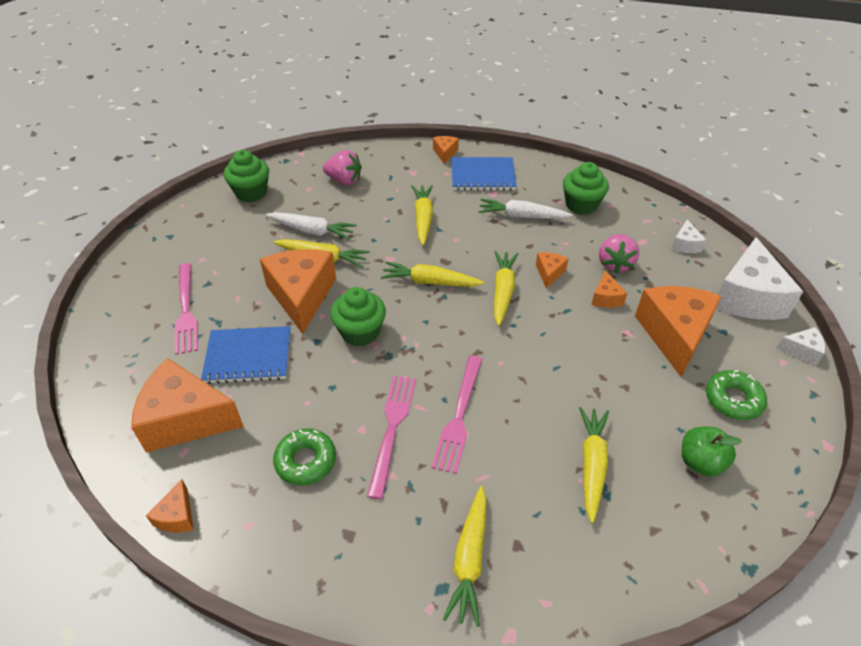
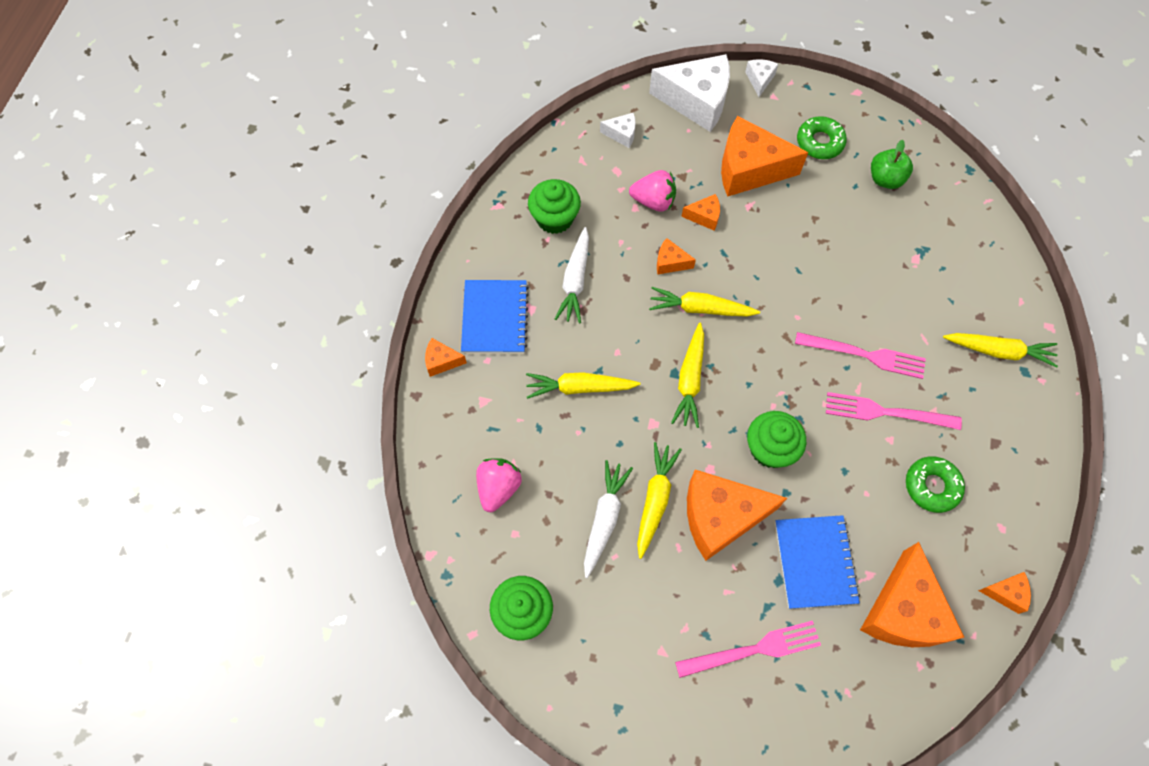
camera: 90 degrees left, 20 degrees up
(592, 464) = (899, 255): yellow carrot -> none

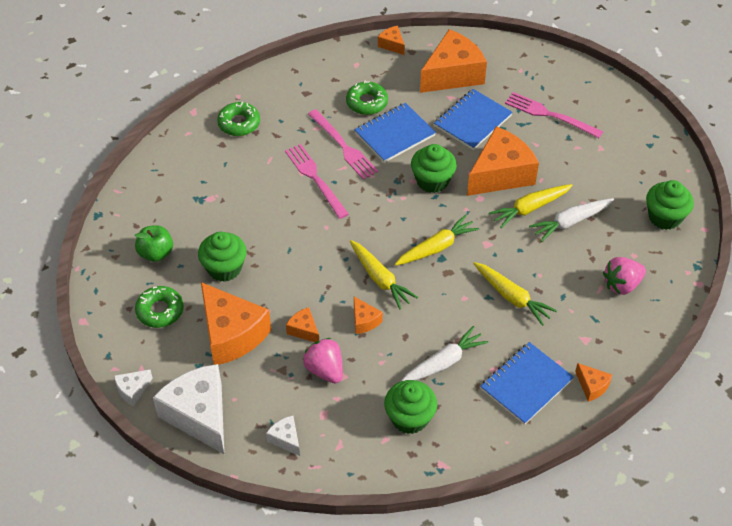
camera: 135 degrees left, 15 degrees down
(720, 517) = (500, 174): orange cheese -> orange cheese turned 75 degrees counterclockwise
(822, 212) = (224, 268): none -> green cupcake
(862, 471) = (394, 134): none -> blue notebook
(999, 351) = (239, 123): yellow carrot -> green donut

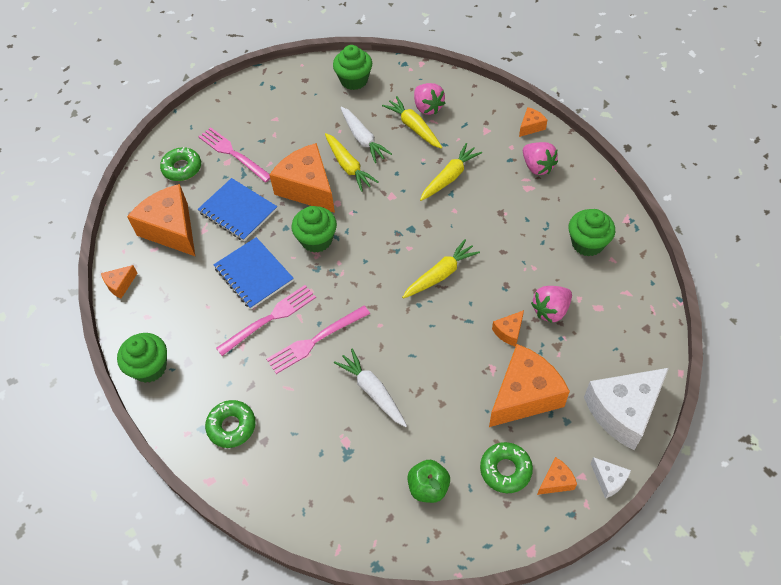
camera: 90 degrees left, 5 degrees up
(224, 268) = (442, 413): green cupcake -> green cupcake (150, 367)
(286, 439) = (631, 334): white cheese -> none
(364, 321) = (491, 283): orange cheese -> orange cheese (556, 481)
(367, 102) = (206, 302): green donut -> green donut (182, 168)
(436, 247) = (399, 233): yellow carrot -> yellow carrot (413, 127)
(443, 363) = (526, 222): white carrot -> white carrot (372, 391)
(526, 384) = (537, 167): blue notebook -> pink strawberry
(549, 115) = (233, 153): pink fork -> pink fork turned 105 degrees clockwise

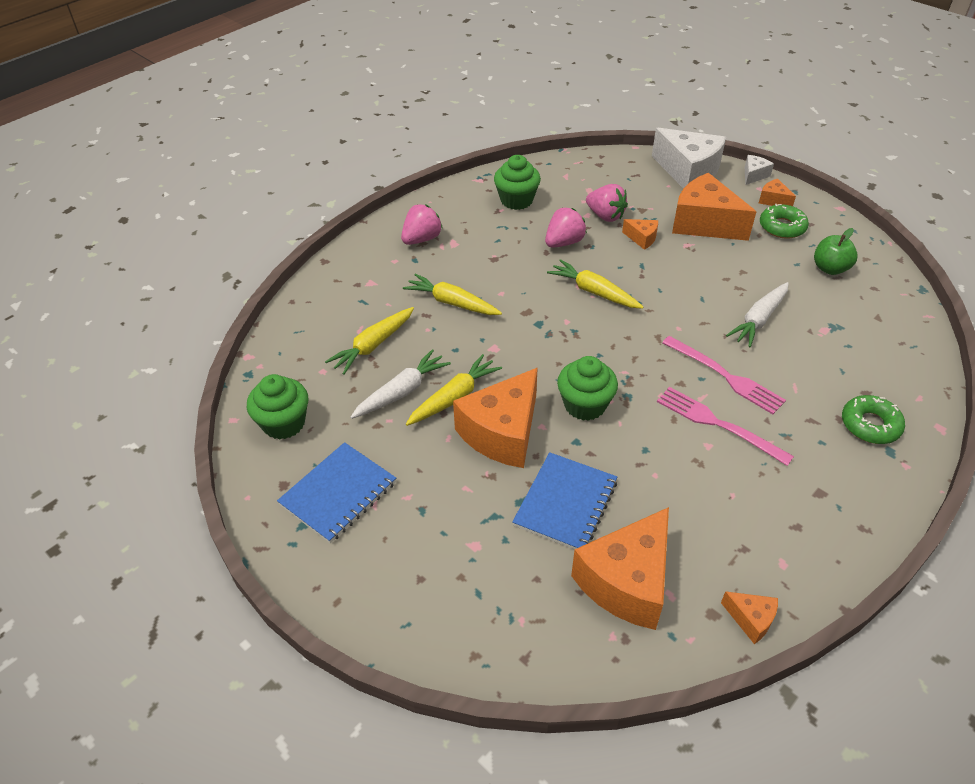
camera: 105 degrees left, 10 degrees down
(150, 367) = (851, 532): green cupcake -> none
(182, 168) = (502, 607): green donut -> none
(233, 153) = (456, 541): pink fork -> none
(254, 274) = (662, 457): blue notebook -> blue notebook (338, 494)
(427, 107) = (335, 337): pink strawberry -> pink strawberry (564, 242)
(531, 127) = (360, 249): orange cheese -> none

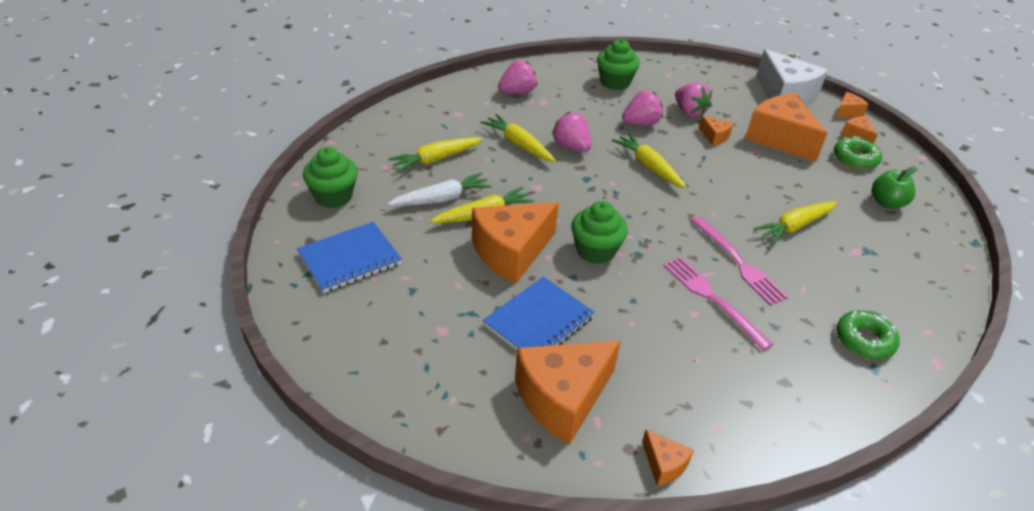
camera: 15 degrees right, 5 degrees down
(507, 290) = (571, 146): none -> pink strawberry
(754, 175) = (847, 112): white cheese -> orange cheese
(759, 320) = (794, 226): white carrot -> yellow carrot

